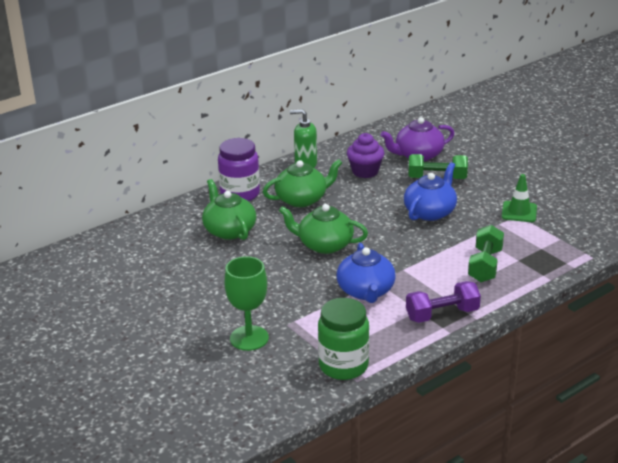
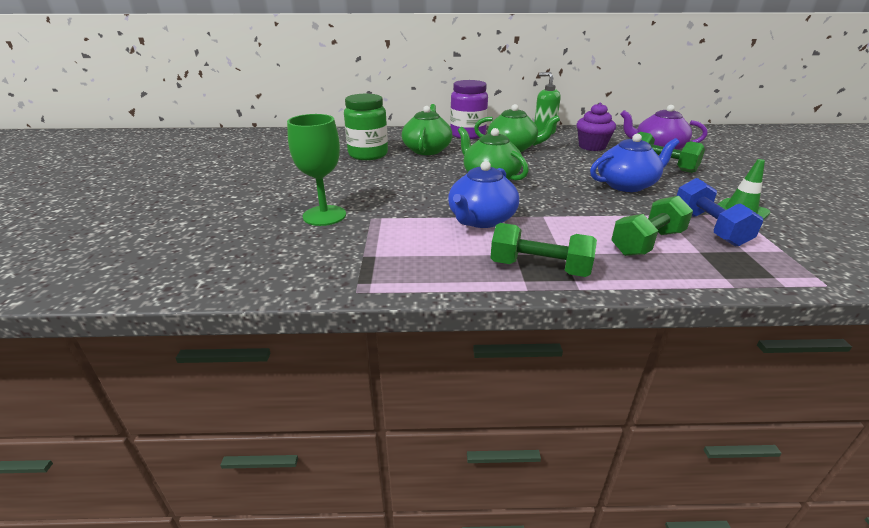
camera: 35 degrees right, 0 degrees up
(343, 366) = (365, 271): green jar -> green jar (368, 154)
(442, 314) = (539, 268): purple dumbbell -> green dumbbell
(510, 236) = (709, 227): none -> blue dumbbell

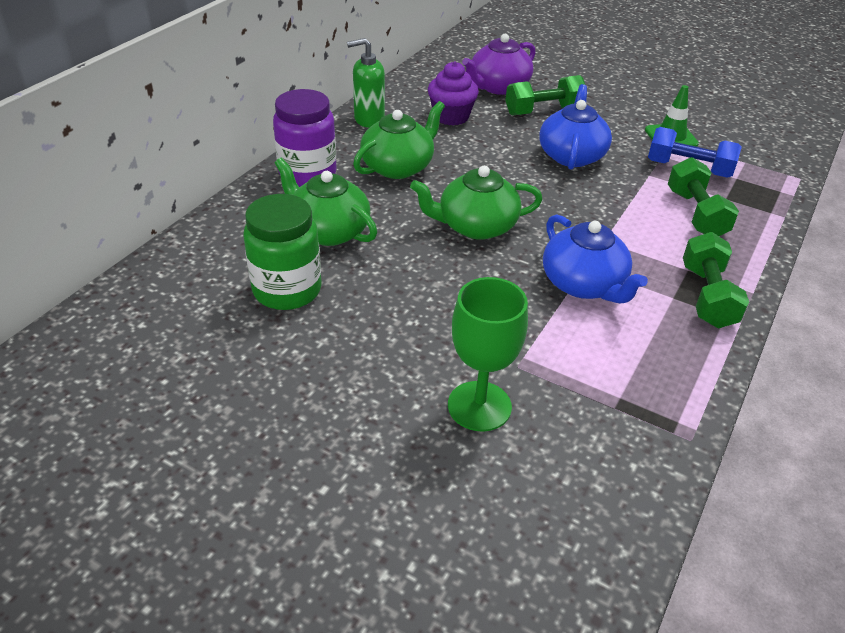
camera: 60 degrees left, 10 degrees up
(539, 268) = (707, 296): green dumbbell -> green dumbbell turned 45 degrees counterclockwise

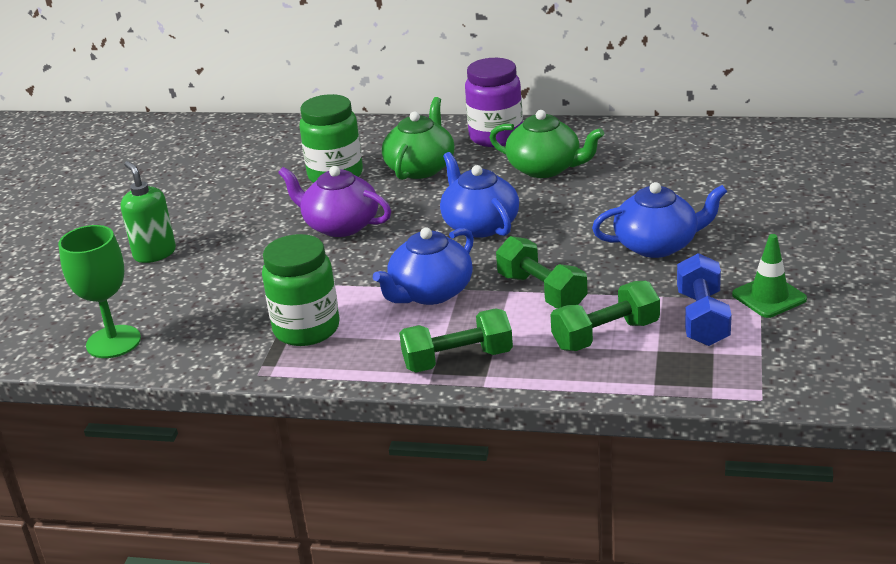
camera: 75 degrees right, 10 degrees down
(369, 119) = (616, 134): green soap dispenser -> green soap dispenser (154, 253)
(451, 117) = (668, 168): purple cupcake -> none
(476, 226) = (480, 225): green teapot -> blue teapot
(479, 406) = (251, 278): green goblet -> green goblet (113, 342)
(498, 87) = (766, 175): purple teapot -> purple teapot (340, 225)
(543, 111) = (740, 211): green dumbbell -> green dumbbell (541, 291)
(614, 382) = (306, 329): none -> green jar

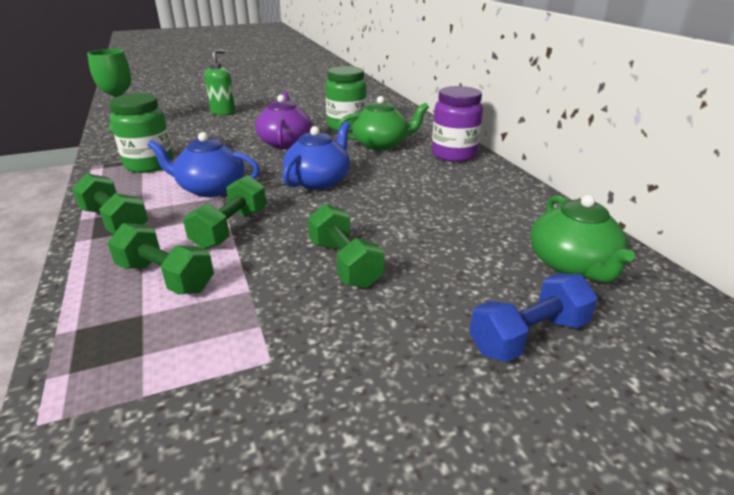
camera: 55 degrees right, 0 degrees up
(545, 168) = (427, 182): green teapot -> green teapot (572, 264)
(657, 245) = (344, 263): blue teapot -> green dumbbell
(702, 318) = (213, 328): blue dumbbell -> blue dumbbell (528, 336)
(769, 297) = (279, 367): green traffic cone -> none

